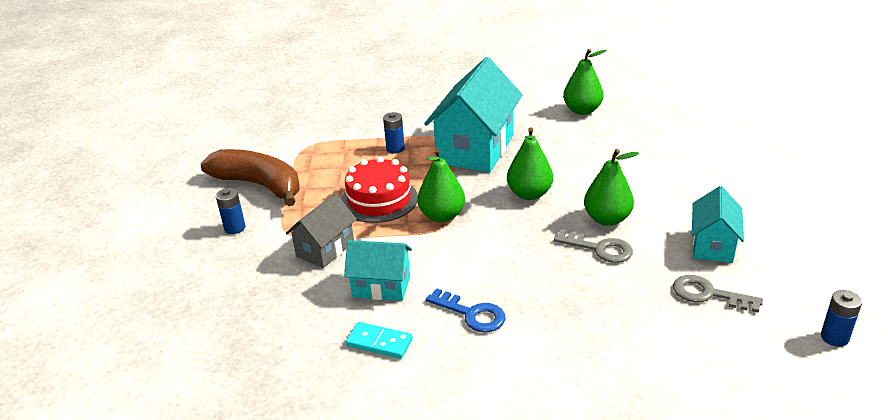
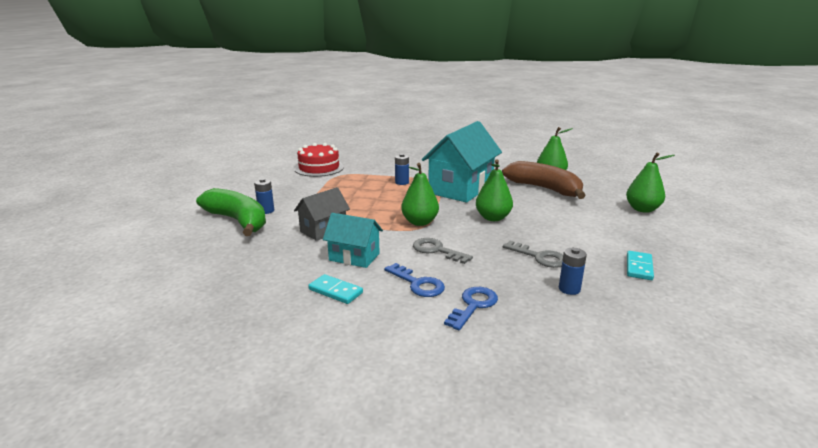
camera: 10 degrees right, 10 degrees down
(205, 252) = (238, 221): none -> green banana
(259, 185) = (296, 190): brown banana -> brown banana (544, 189)
(379, 200) = (377, 208): red cake -> red cake (319, 168)
(544, 334) = (473, 306): none -> blue key
(607, 219) = (551, 240): green pear -> green pear (642, 209)
(708, 294) = (628, 299): grey key -> grey key (437, 250)
(712, 245) = (639, 267): turquoise house -> turquoise domino
(834, 337) = (747, 348): blue battery -> blue battery (569, 289)

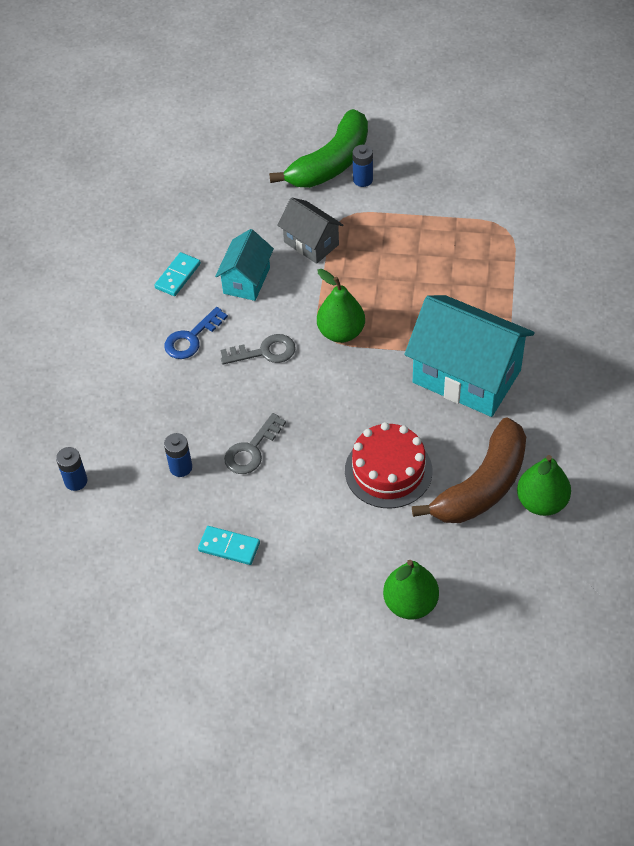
camera: 90 degrees right, 30 degrees up
(319, 168) = (531, 199): red cake -> red cake (388, 470)
(402, 182) = (483, 304): blue battery -> blue battery (76, 481)
(437, 250) = (264, 352): grey key -> grey key turned 45 degrees clockwise
(473, 306) = (151, 383): blue key -> none
(493, 218) = (361, 410): green pear -> none

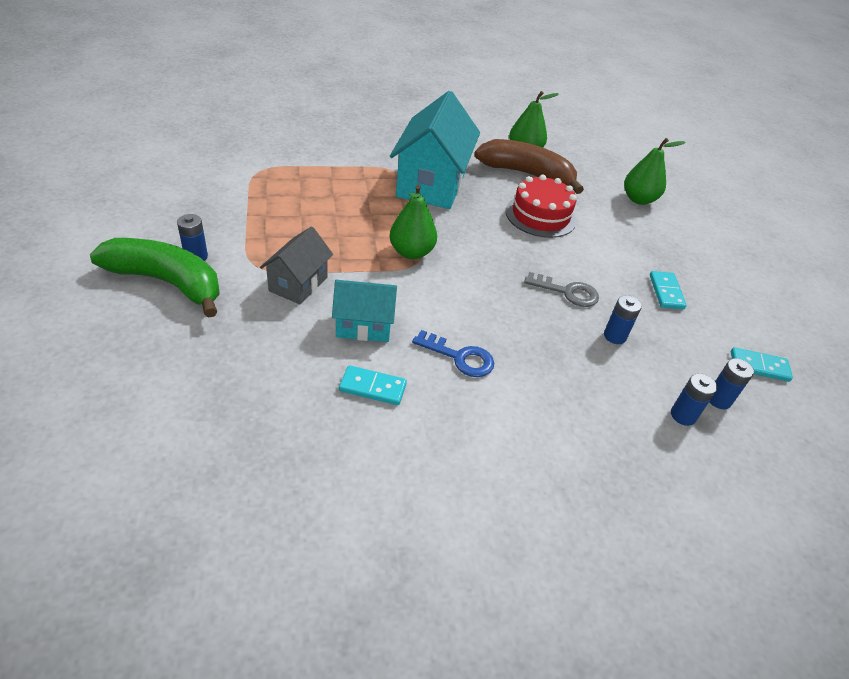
camera: 115 degrees left, 10 degrees down
(81, 520) = (718, 400): none -> blue battery
(104, 581) = (759, 366): none -> turquoise domino
(264, 352) = (455, 299): grey key -> none

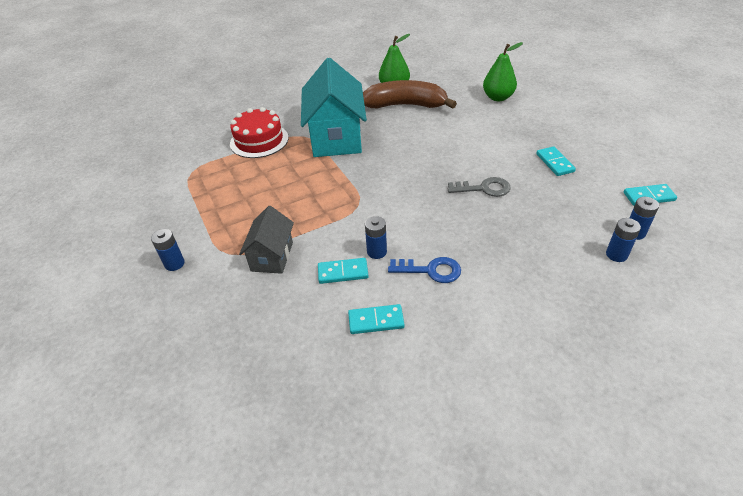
camera: 10 degrees left, 0 degrees up
(167, 282) = (161, 295): green banana -> none
(364, 326) = (343, 272): turquoise house -> turquoise domino
(411, 252) = (349, 198): green pear -> none
(540, 216) = (432, 135): red cake -> red cake (259, 140)
(614, 336) = (536, 211): blue battery -> blue battery (377, 252)

